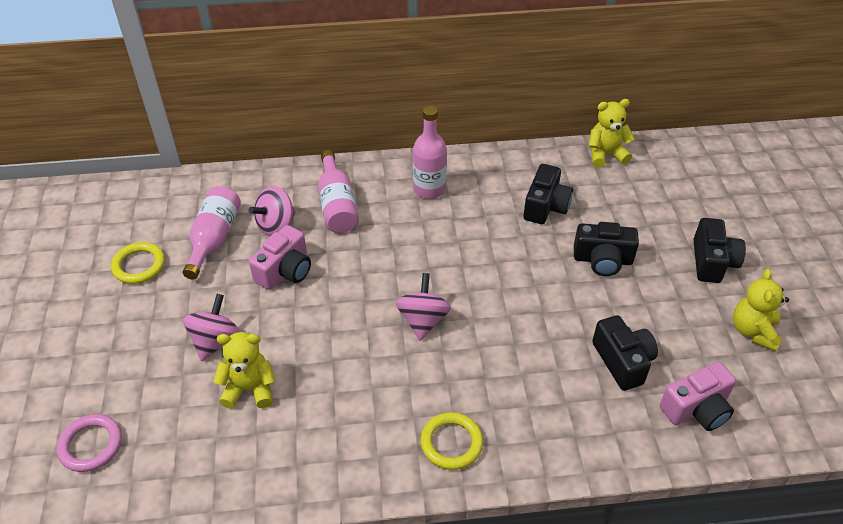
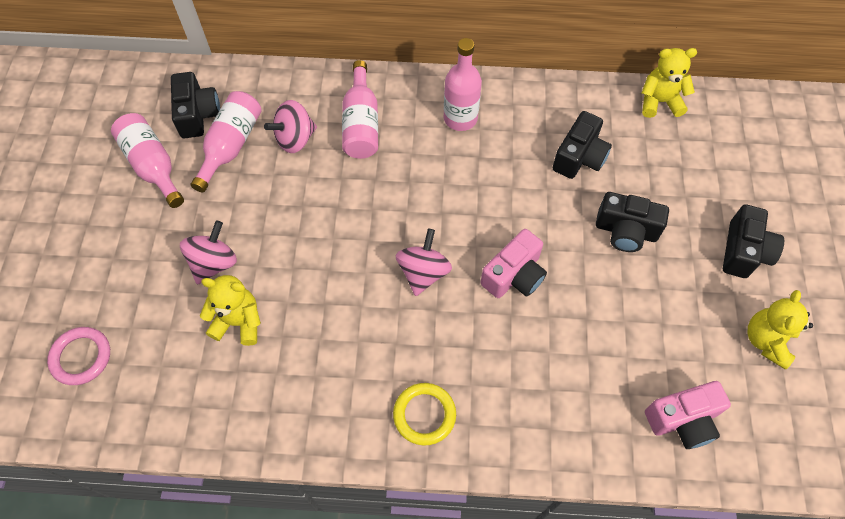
camera: 10 degrees right, 15 degrees up
(139, 265) = (153, 166): yellow ring -> pink bottle
(285, 271) = (295, 194): pink camera -> pink camera (514, 275)
(623, 361) = (619, 353): black camera -> black camera (197, 114)

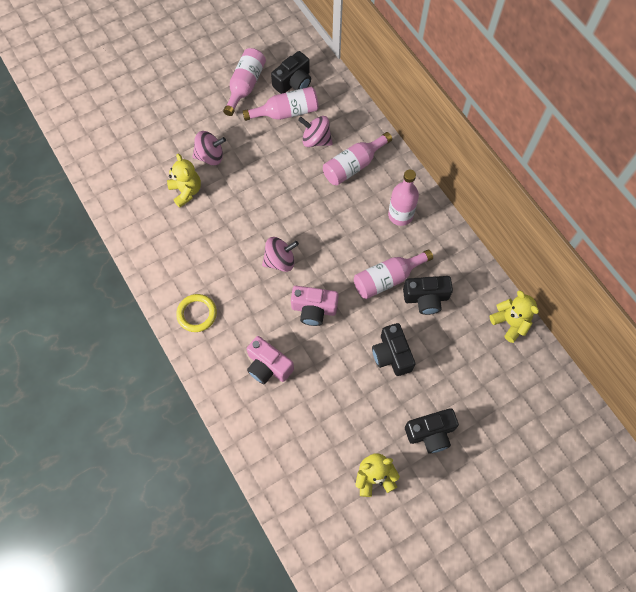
camera: 55 degrees right, 5 degrees up
(81, 357) = (119, 137): pink ring -> none
(529, 178) = (387, 279): none -> pink bottle
(683, 420) = (286, 452): pink camera -> pink camera (268, 366)

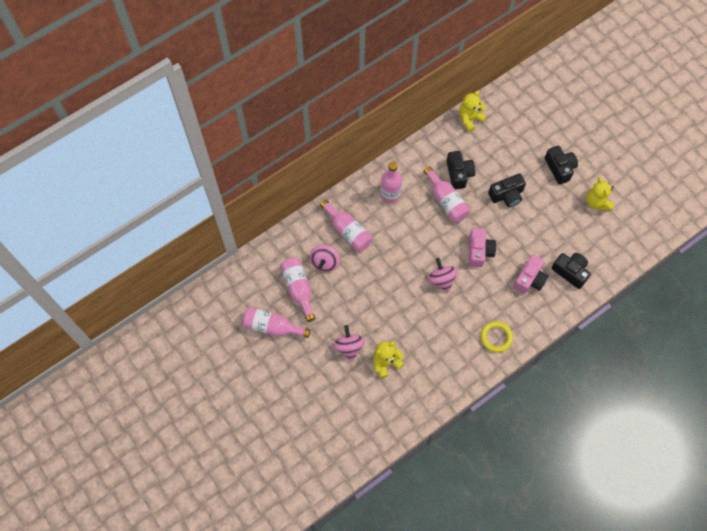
camera: 95 degrees left, 0 degrees up
(293, 82) = (266, 286): black camera -> black camera (570, 272)

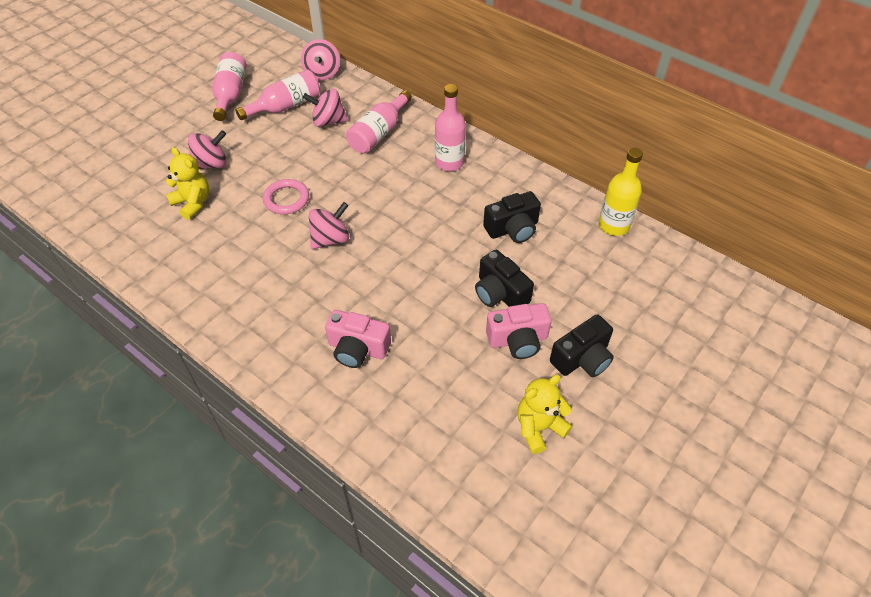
camera: 75 degrees right, 15 degrees down
(266, 257) = (322, 73): none -> pink spinning top
(398, 301) = (286, 199): none -> pink ring
(446, 201) = (461, 222): pink bottle -> none
(470, 119) = (613, 225): yellow teddy bear -> yellow bottle
(479, 251) = (390, 275): pink camera -> pink camera (518, 340)
(496, 337) = (247, 320): yellow ring -> none
(570, 272) = (386, 406): black camera -> none

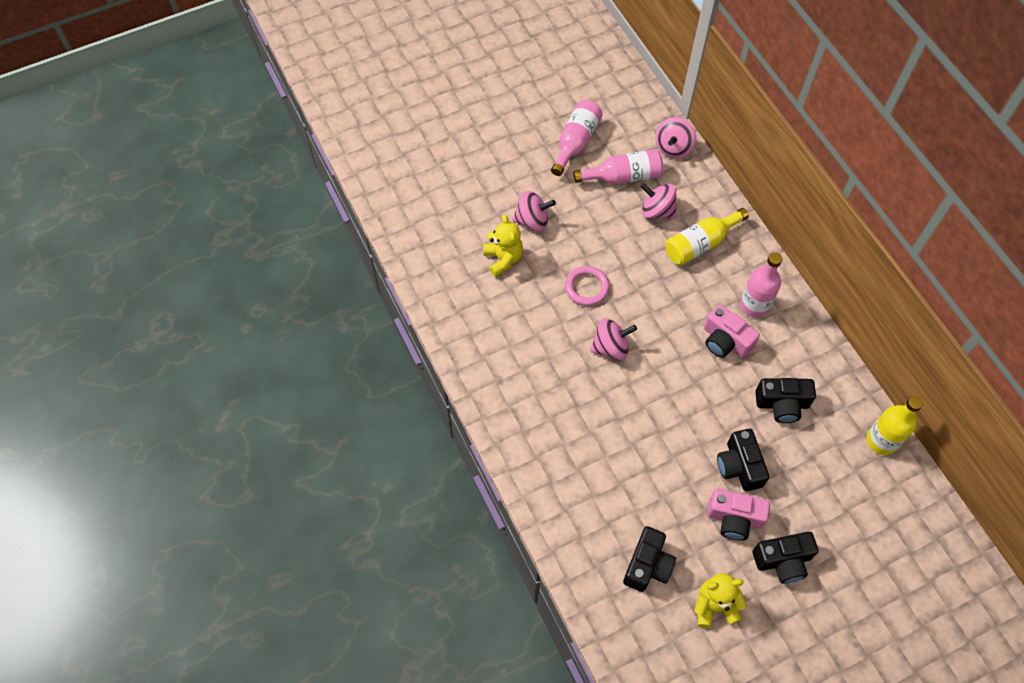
camera: 25 degrees right, 10 degrees up
(357, 348) = (593, 467): pink camera -> pink camera (725, 341)
(379, 133) = (700, 244): pink bottle -> yellow bottle
(454, 418) = (648, 565): none -> black camera

